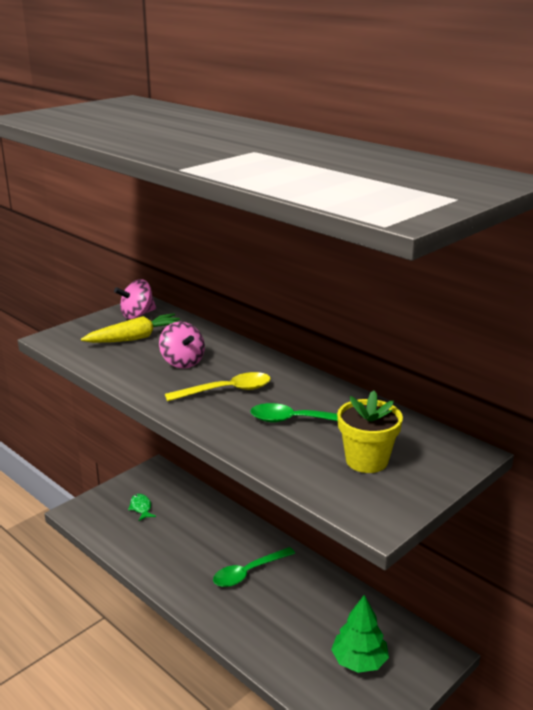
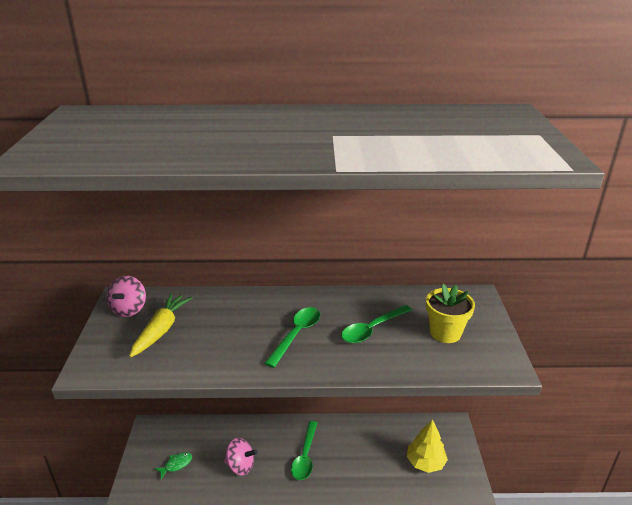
camera: 45 degrees left, 5 degrees up
(141, 508) = (176, 465): green fish -> green fish turned 120 degrees clockwise
(182, 362) = (231, 330): pink spinning top -> pink spinning top (240, 466)
(226, 391) = (296, 335): yellow spoon -> green spoon
(359, 661) = (425, 462): green tree -> yellow tree

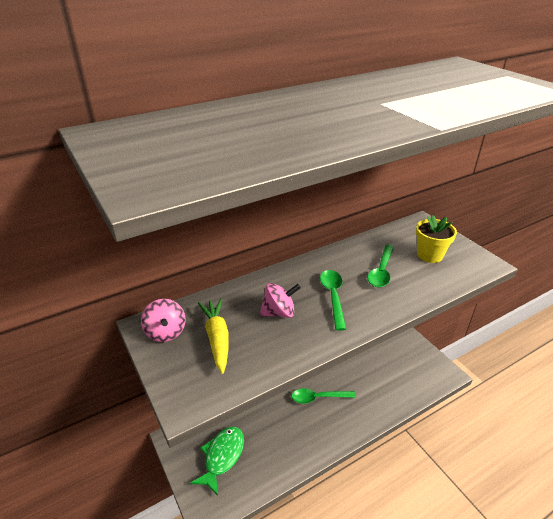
camera: 30 degrees left, 5 degrees up
(176, 465) = (222, 457): green fish -> green fish, size x1.98
(240, 466) = (276, 430): pink spinning top -> pink spinning top (279, 312)
(305, 456) = (318, 398): green spoon -> green spoon turned 105 degrees clockwise
(425, 462) = (400, 362): yellow tree -> none

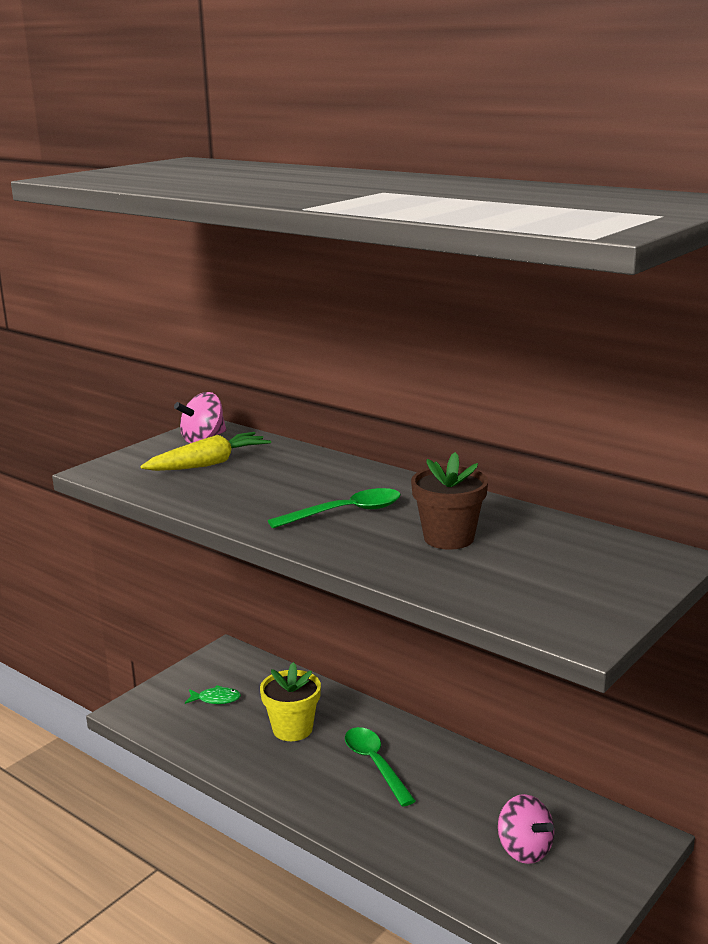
camera: 70 degrees right, 15 degrees down
(222, 457) = (216, 699): green fish -> green fish, size x0.50
(279, 312) = (282, 486): pink spinning top -> pink spinning top (524, 850)
(381, 271) = (449, 538): green spoon -> brown flower pot
(429, 255) = (548, 574): yellow flower pot -> yellow flower pot (292, 729)

